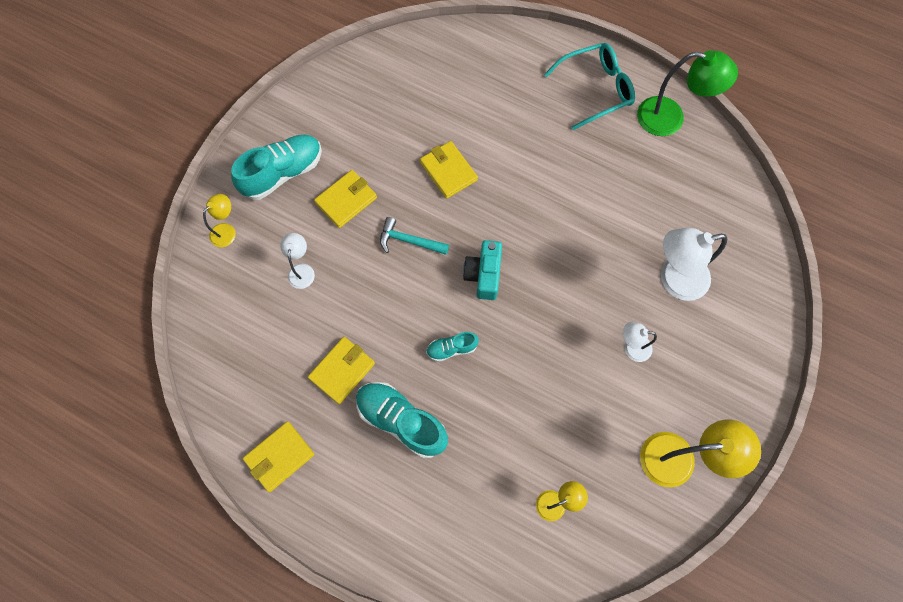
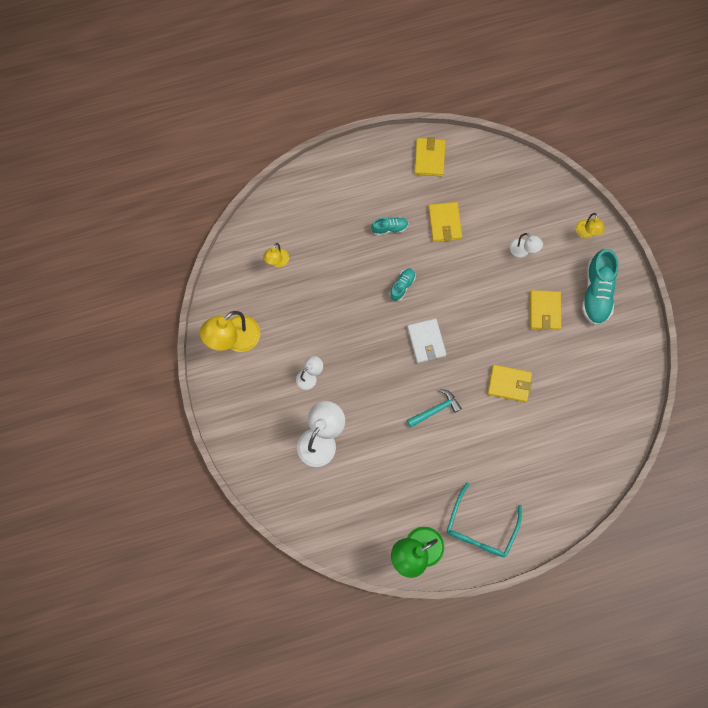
camera: 135 degrees right, 5 degrees up
(401, 421) = (389, 228): turquoise shoe -> turquoise shoe, size x0.52
(409, 241) = (485, 321): turquoise hammer -> turquoise hammer (435, 409)
(484, 275) = (426, 341): turquoise camera -> white wallet

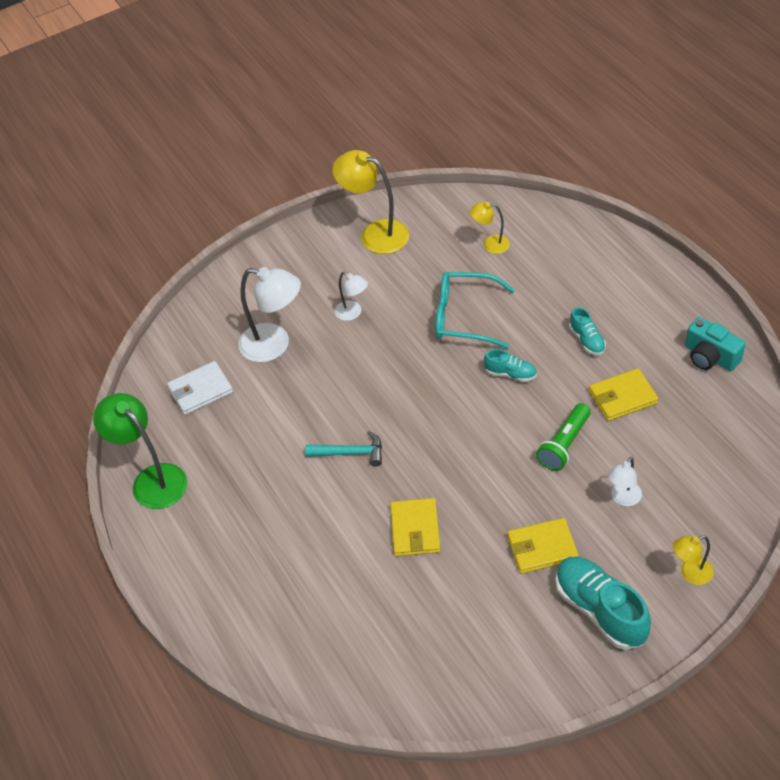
camera: 80 degrees right, 25 degrees down
(426, 341) = (442, 419): white wallet -> white wallet (200, 390)
(429, 158) = (710, 357): yellow wallet -> turquoise camera
(435, 409) = (350, 453): turquoise hammer -> turquoise hammer turned 45 degrees counterclockwise
(471, 272) = (564, 444): none -> green flashlight
(480, 528) = (199, 544): turquoise glasses -> turquoise glasses (464, 317)
(596, 292) = (600, 610): turquoise shoe -> turquoise shoe turned 60 degrees clockwise

